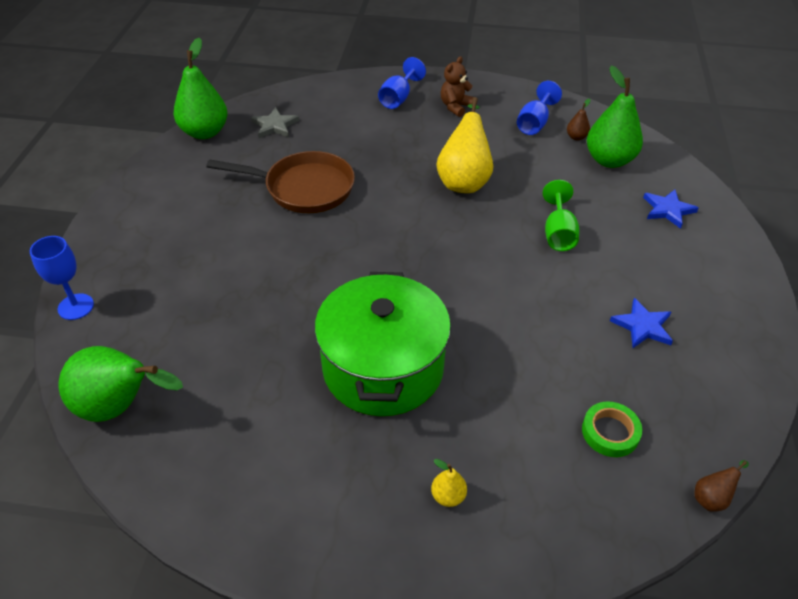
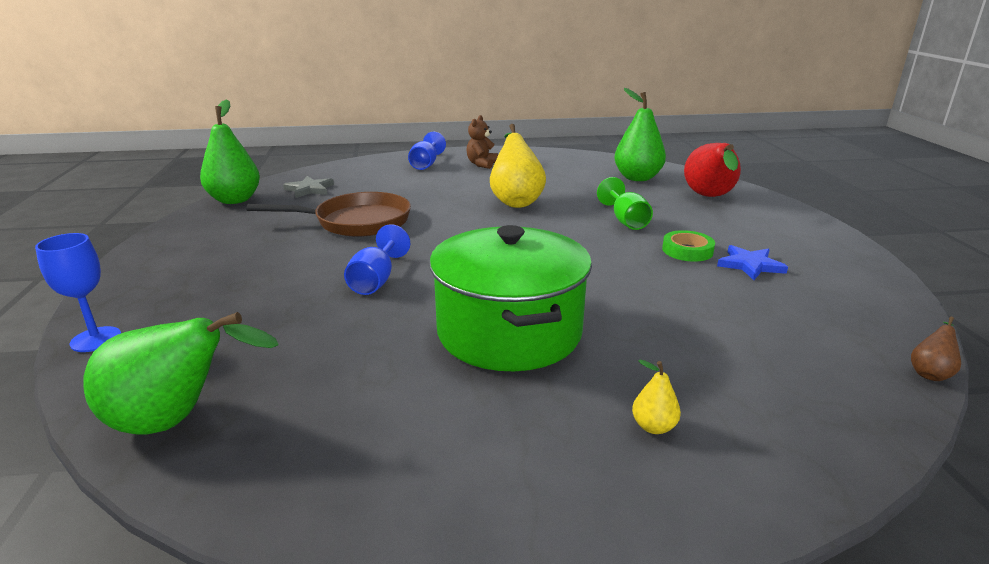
camera: 15 degrees left, 20 degrees down
(534, 123) = (558, 166): blue goblet -> blue goblet (376, 280)
(576, 137) = (599, 169): brown pear -> none
(610, 432) = (785, 341): green tape -> green tape (687, 250)
(668, 210) = (709, 197): blue star -> red pear

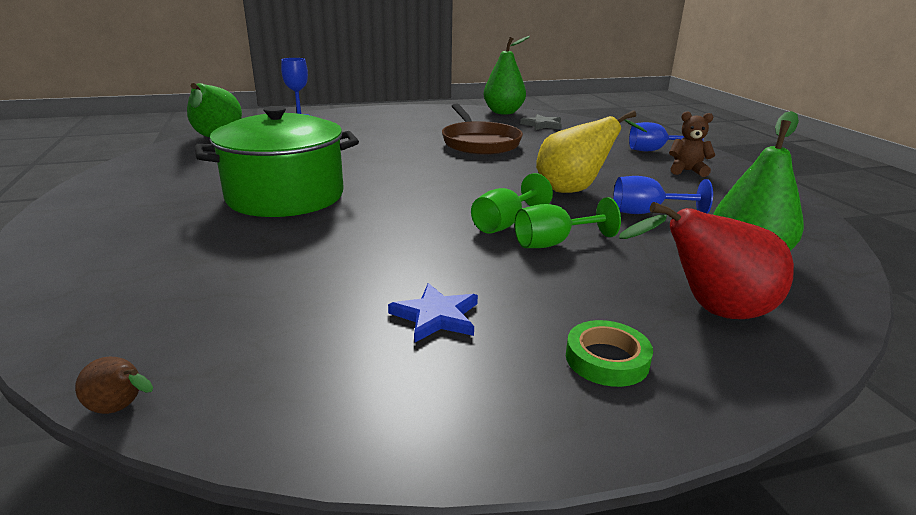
camera: 80 degrees right, 0 degrees up
(376, 280) = (371, 157): blue goblet -> blue goblet (646, 212)
(590, 232) = (504, 224): none -> green goblet
(653, 427) = (135, 241): yellow pear -> none
(687, 250) = (471, 276): green tape -> green tape (607, 359)

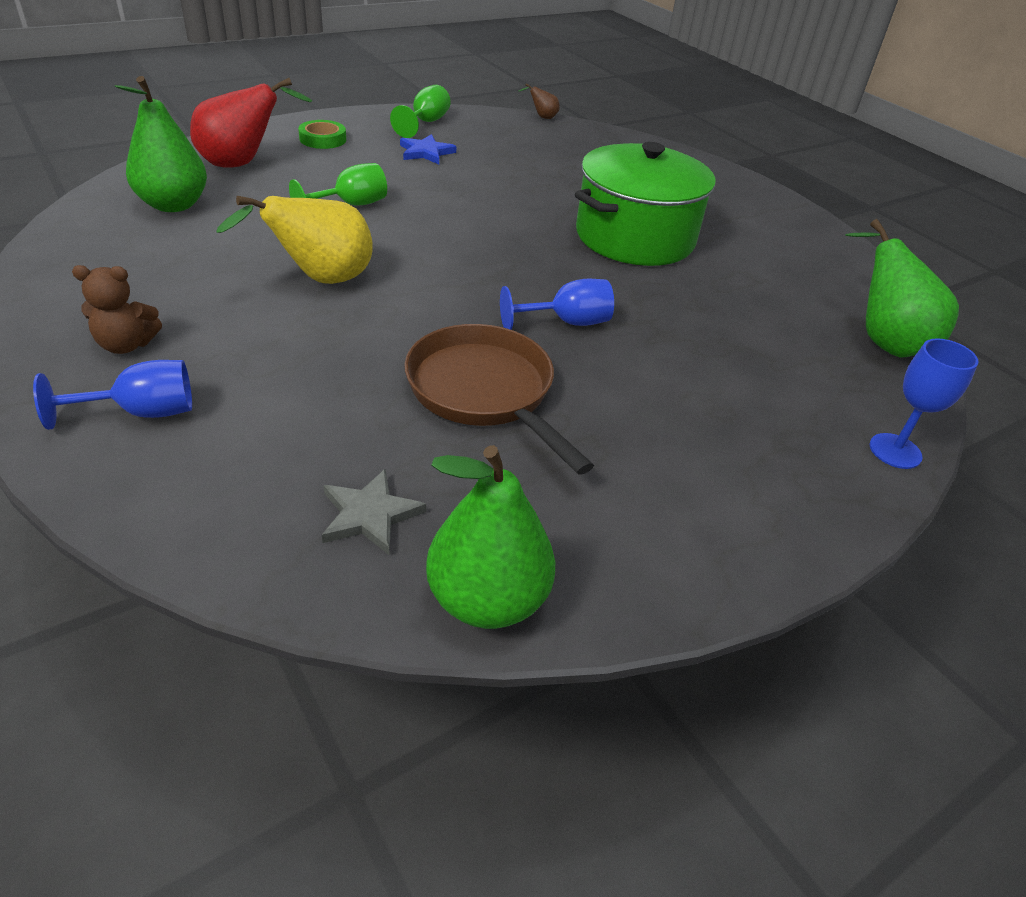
camera: 160 degrees right, 15 degrees up
(504, 224) = (399, 222): green goblet -> green goblet (426, 123)
(646, 212) = (243, 249): blue goblet -> blue goblet (567, 322)

